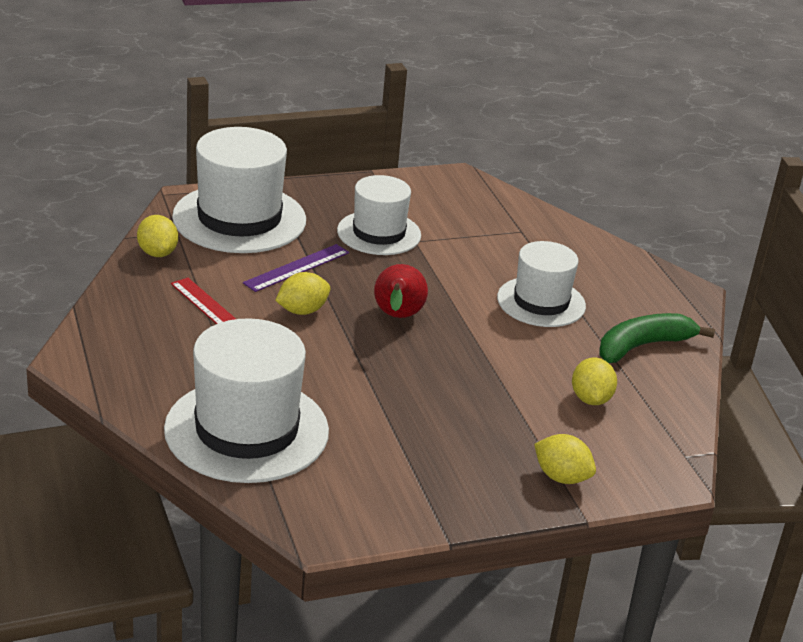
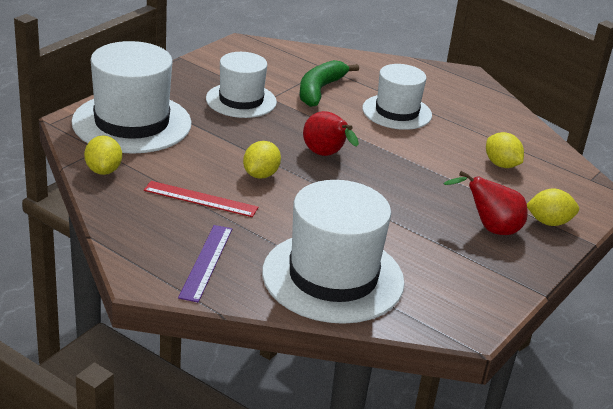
camera: 35 degrees left, 0 degrees up
(157, 253) = (103, 170): yellow lemon -> yellow lemon turned 45 degrees clockwise
(296, 267) = (217, 145): purple ruler -> purple ruler (206, 262)
(481, 455) = (490, 228): none -> red pear
(643, 346) = (486, 119): green banana -> green banana (320, 90)

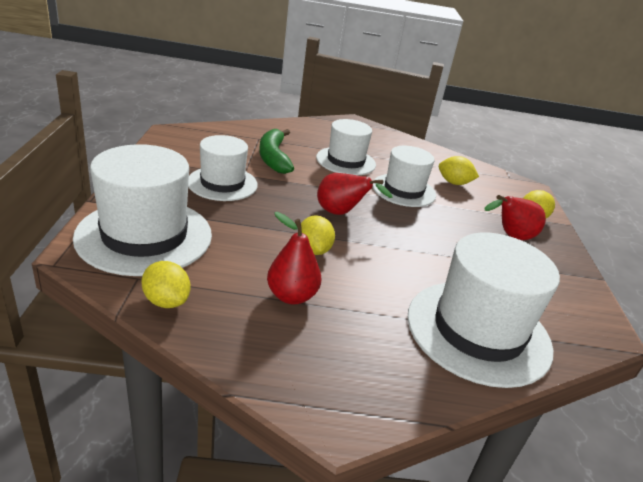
camera: 35 degrees left, 0 degrees up
(200, 199) = (291, 296): red ruler -> red pear
(206, 262) = (371, 368): purple ruler -> none
(426, 155) = (403, 190): none -> white hat

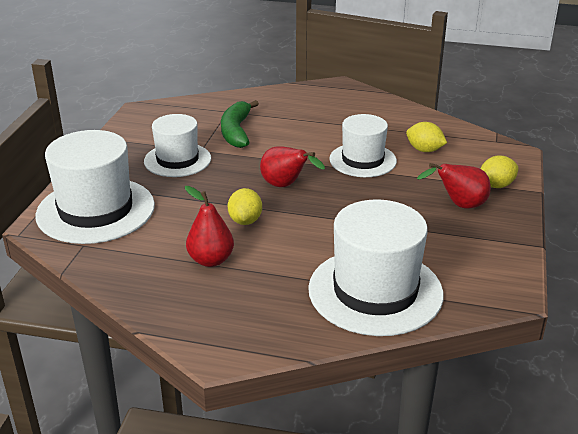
camera: 15 degrees right, 0 degrees up
(166, 301) = (103, 263): yellow lemon -> none
(346, 161) = (312, 131): white hat -> none

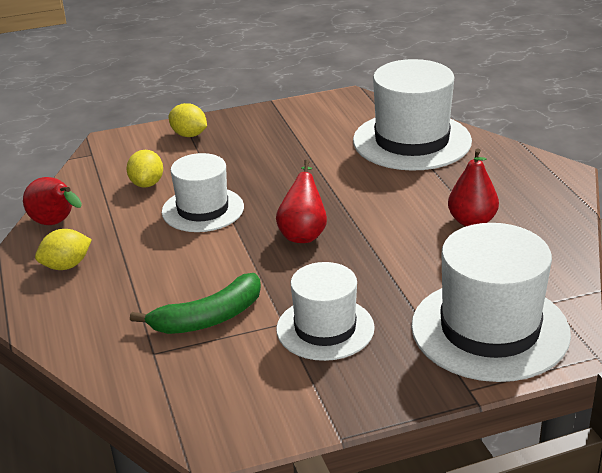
camera: 120 degrees left, 0 degrees up
(245, 221) = (392, 230): yellow lemon -> yellow lemon (66, 266)
(459, 205) = (243, 142): red pear -> red pear (56, 223)

